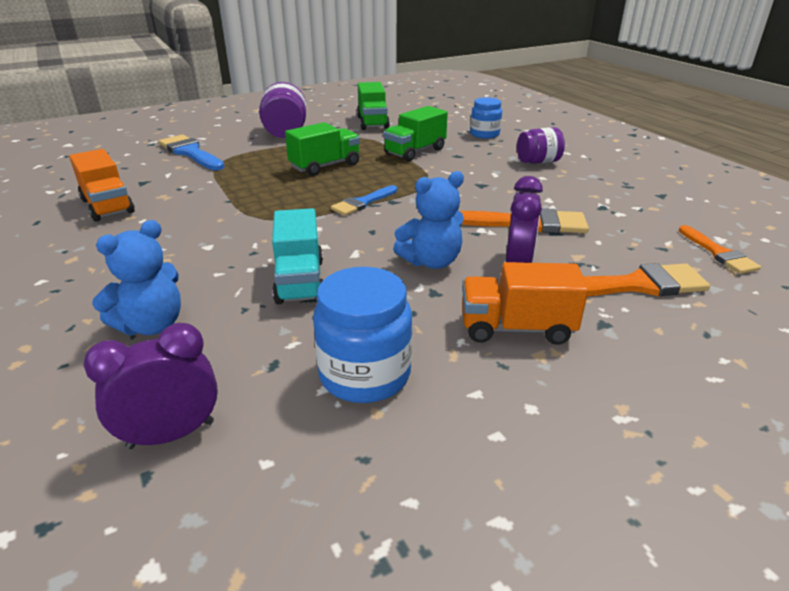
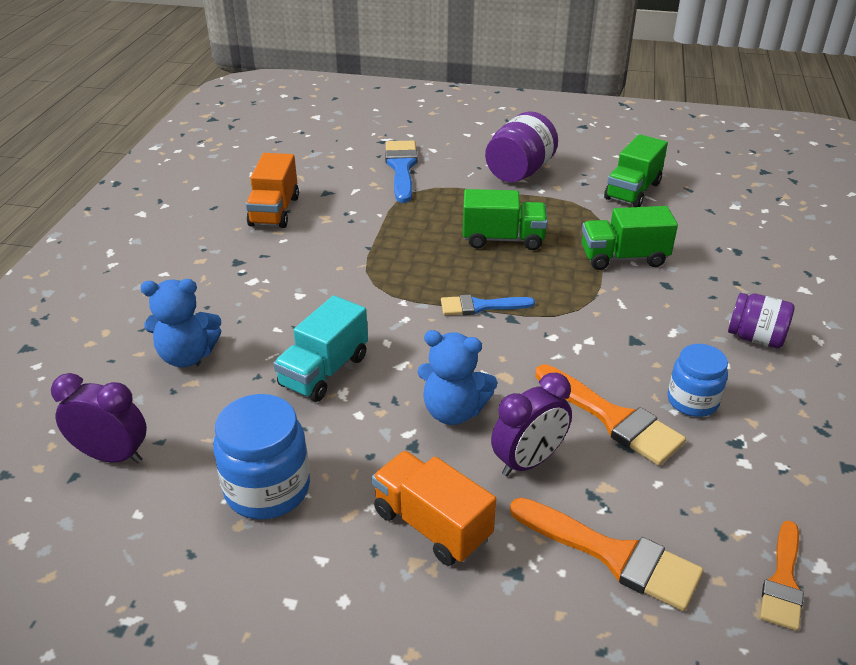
camera: 40 degrees right, 5 degrees up
(484, 134) = (748, 264): blue jar -> blue jar (692, 401)

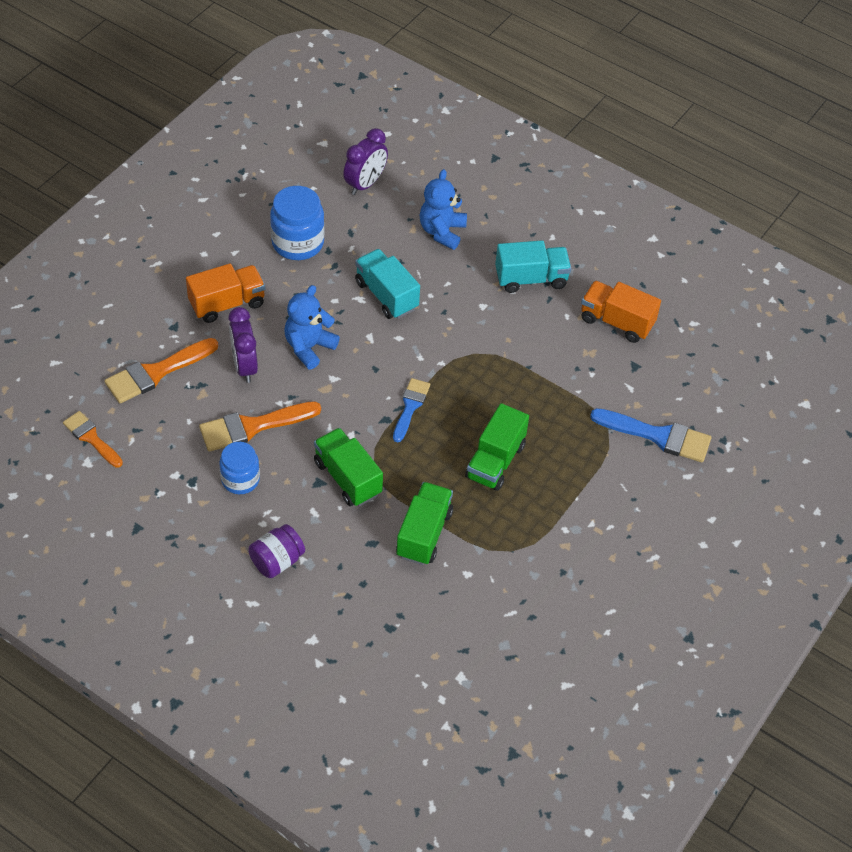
camera: 110 degrees right, 15 degrees up
(239, 272) = (531, 279): none -> turquoise truck
(519, 172) = (608, 527): purple jar -> none
(632, 191) = (528, 604): green truck -> green truck (347, 478)

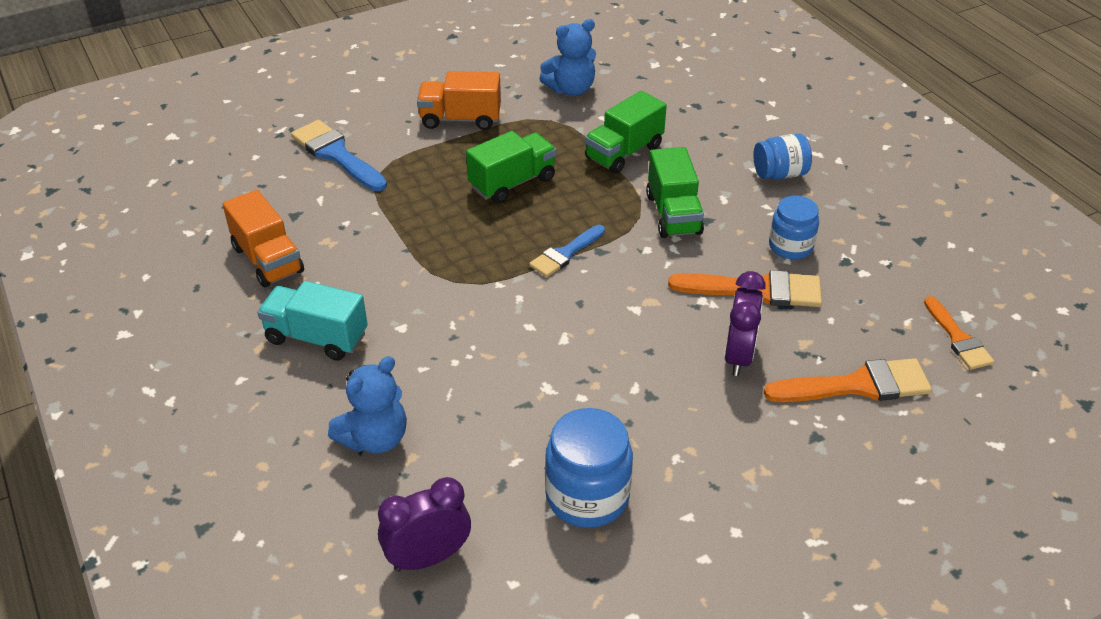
camera: 150 degrees left, 10 degrees down
(227, 304) = (730, 442): orange truck -> orange truck (460, 119)
(277, 561) = (779, 174): purple jar -> blue jar
(309, 347) = (646, 351): blue teddy bear -> blue teddy bear (571, 89)
(386, 295) = (510, 380): turquoise truck -> none

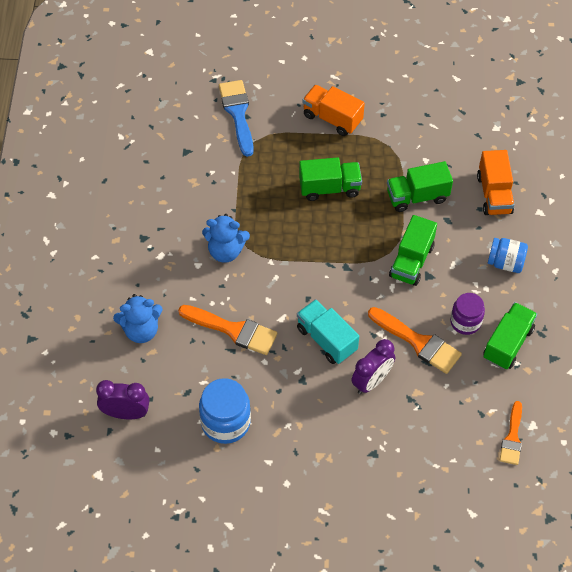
camera: 30 degrees right, 15 degrees up
(268, 260) = (153, 179): orange truck -> orange truck (494, 194)
(316, 337) = (148, 248): turquoise truck -> turquoise truck (326, 339)
(565, 253) = (324, 259): blue brush -> none
(571, 89) = (422, 125): blue teddy bear -> blue teddy bear (225, 251)
(790, 246) = (465, 322): blue jar -> purple jar
(857, 247) = (507, 343): none -> green truck
(857, 385) = (424, 435): orange brush -> orange brush (233, 330)

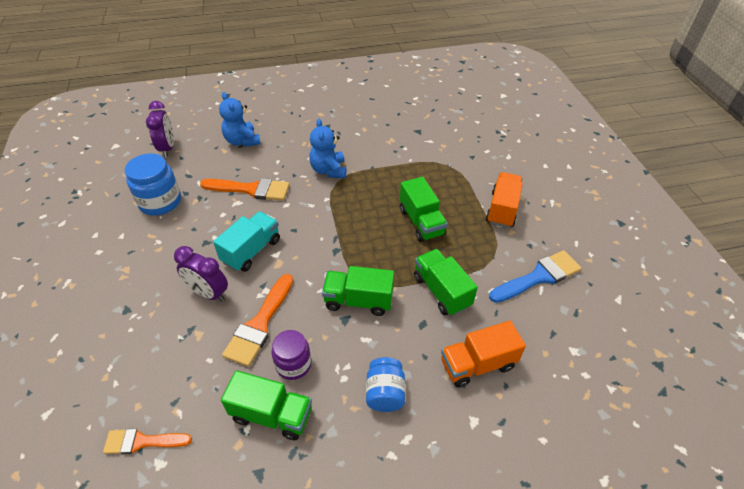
camera: 75 degrees right, 10 degrees down
(233, 330) = (251, 189): orange brush -> orange brush turned 90 degrees counterclockwise
(237, 113) = (472, 150): blue brush -> blue brush (538, 277)

